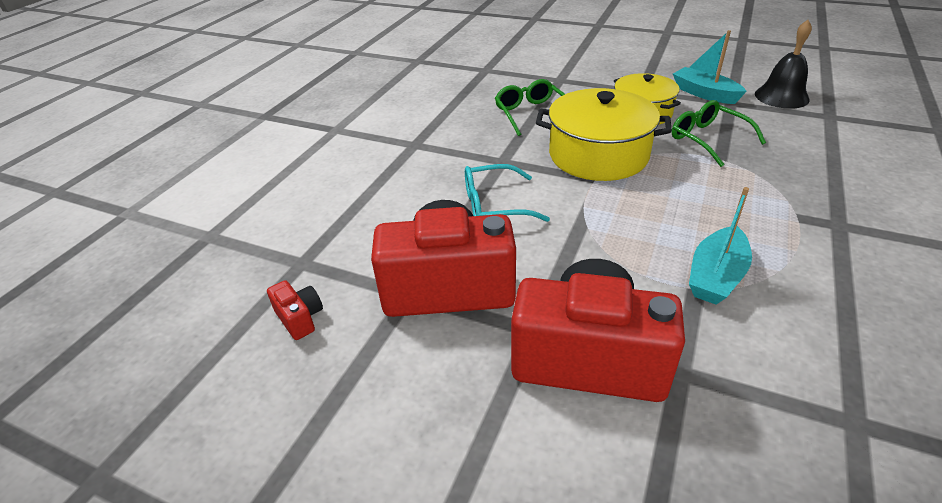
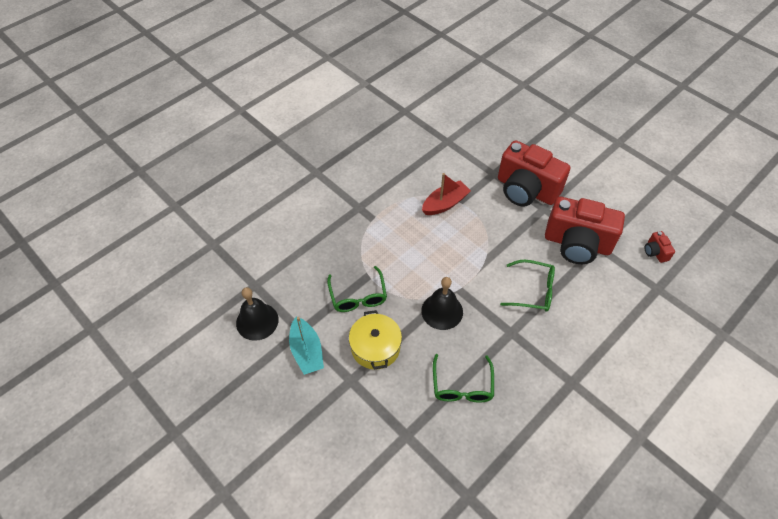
camera: 160 degrees left, 15 degrees up
(494, 205) = (533, 291): turquoise glasses -> green glasses
(598, 155) = (442, 311): yellow pot -> black bell
(716, 276) = (445, 203): turquoise boat -> red boat

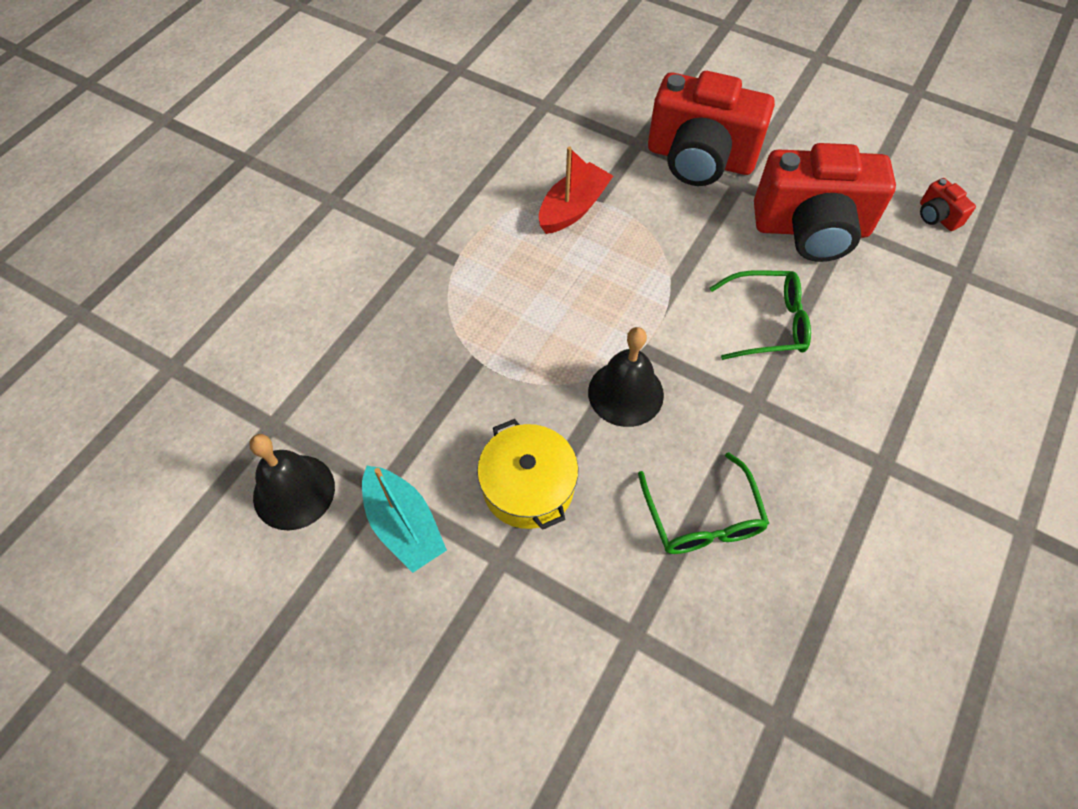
camera: 15 degrees left, 5 degrees up
(358, 296) = (469, 401): green glasses -> none

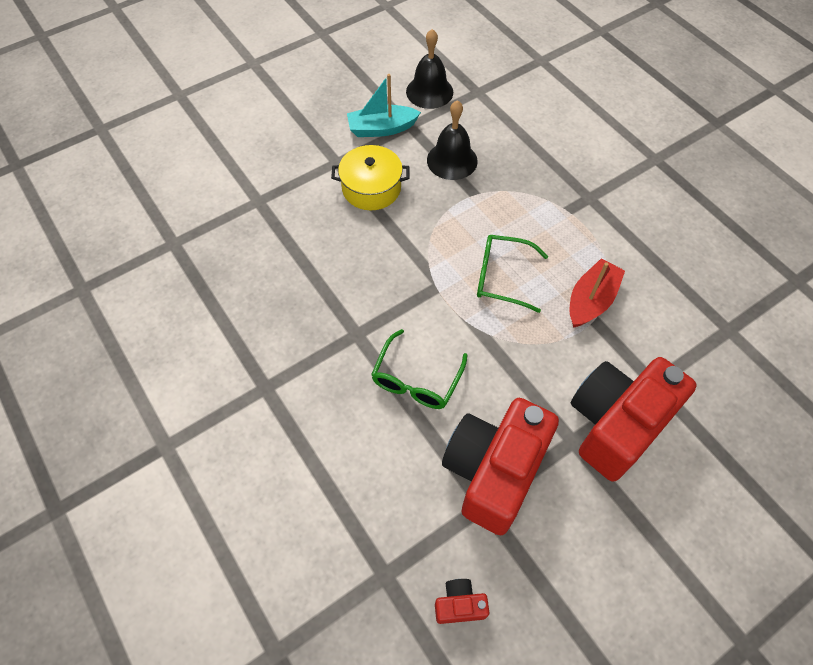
camera: 115 degrees right, 0 degrees up
(573, 208) = (591, 300): red boat -> red boat turned 120 degrees counterclockwise
(625, 393) = (406, 262): black bell -> black bell (452, 160)
(702, 518) = (298, 263): green glasses -> green glasses (502, 277)

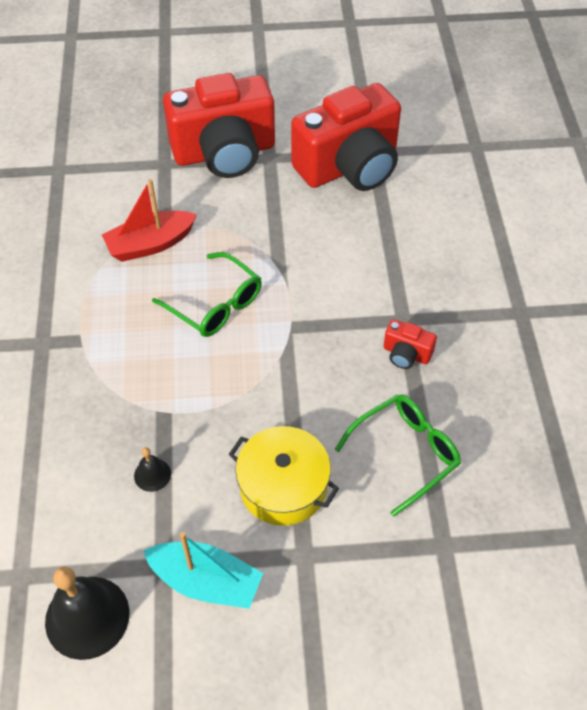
camera: 150 degrees left, 5 degrees down
(416, 379) = (369, 255): green glasses -> green glasses (405, 453)
(452, 160) = (152, 474): black bell -> black bell, size x0.48
(459, 605) = (430, 112): red camera -> red camera (406, 354)

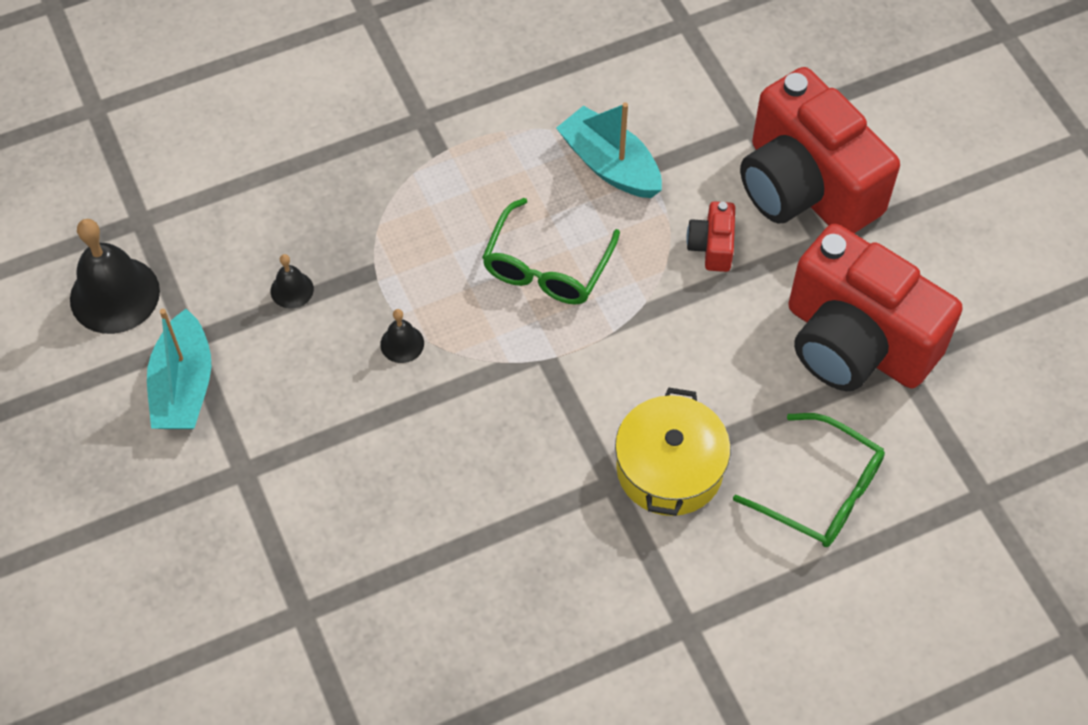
camera: 70 degrees right, 5 degrees up
(150, 244) = (609, 165): red boat -> turquoise boat
(237, 412) = (402, 343): none -> black bell
(283, 486) = (320, 422): yellow pot -> yellow pot (669, 468)
(405, 453) = (410, 539): green glasses -> green glasses (821, 492)
(406, 354) = (557, 501): red camera -> red camera (712, 246)

